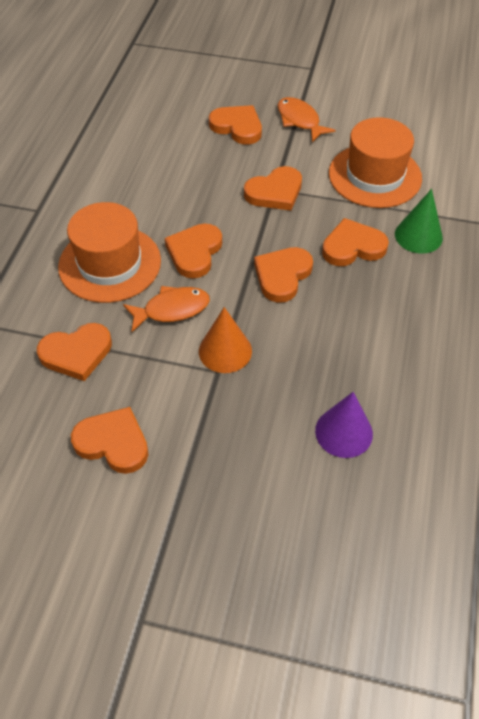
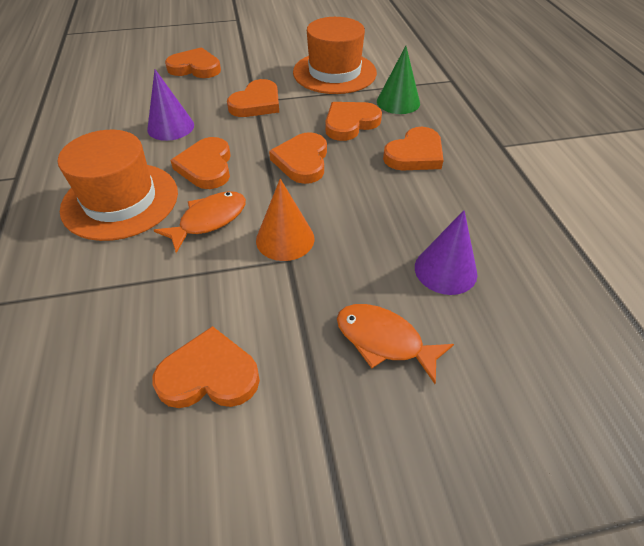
camera: 25 degrees left, 5 degrees down
(76, 353) = (119, 296): orange heart -> orange heart (415, 154)
(183, 196) = (170, 127): none -> purple cone
(300, 120) = (248, 52): orange fish -> orange fish (384, 340)

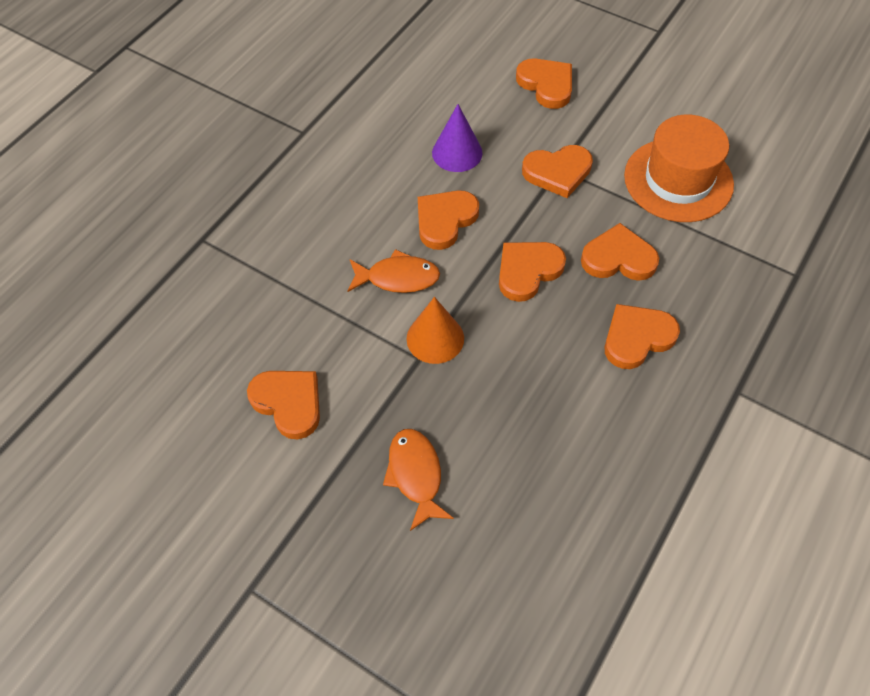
camera: 45 degrees right, 10 degrees up
(120, 200) = (354, 210): orange hat -> none
(398, 102) = (698, 264): green cone -> none
(415, 154) = (637, 338): orange heart -> orange heart turned 150 degrees clockwise
(445, 270) = (523, 463): purple cone -> none

